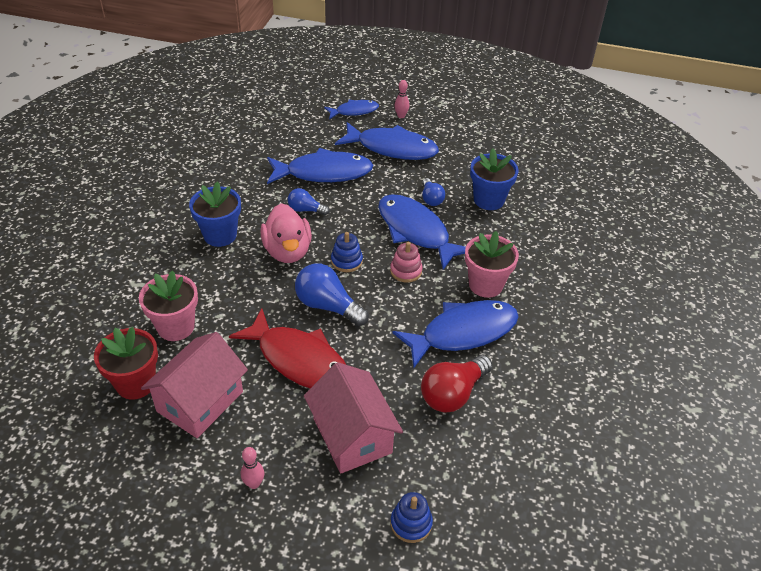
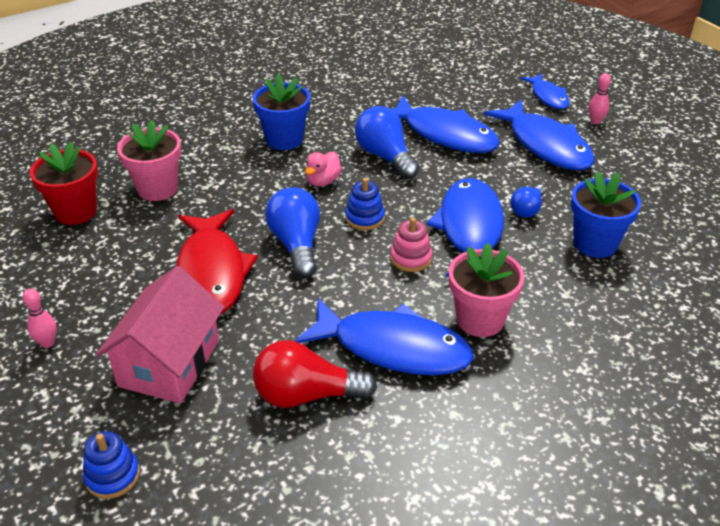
camera: 45 degrees right, 5 degrees down
(200, 401) = (98, 254): pink house -> none
(287, 251) = (323, 181): pink duck -> pink duck, size x0.56
(305, 210) = (385, 156): blue light bulb -> blue light bulb, size x1.71
(354, 111) = (548, 97): blue fish -> blue fish turned 45 degrees clockwise

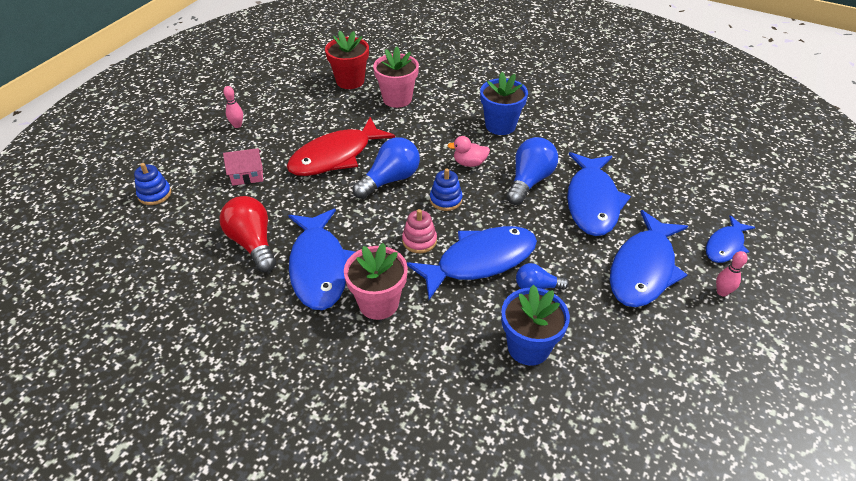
camera: 60 degrees right, 5 degrees up
(169, 363) = (247, 175): pink house -> pink house, size x0.53

